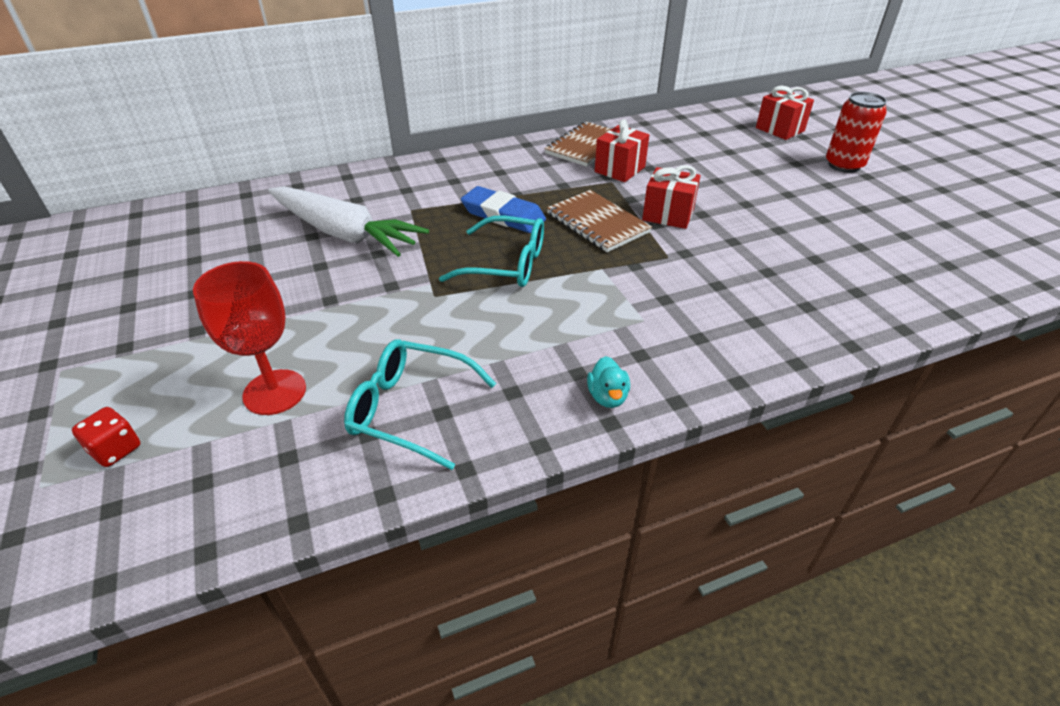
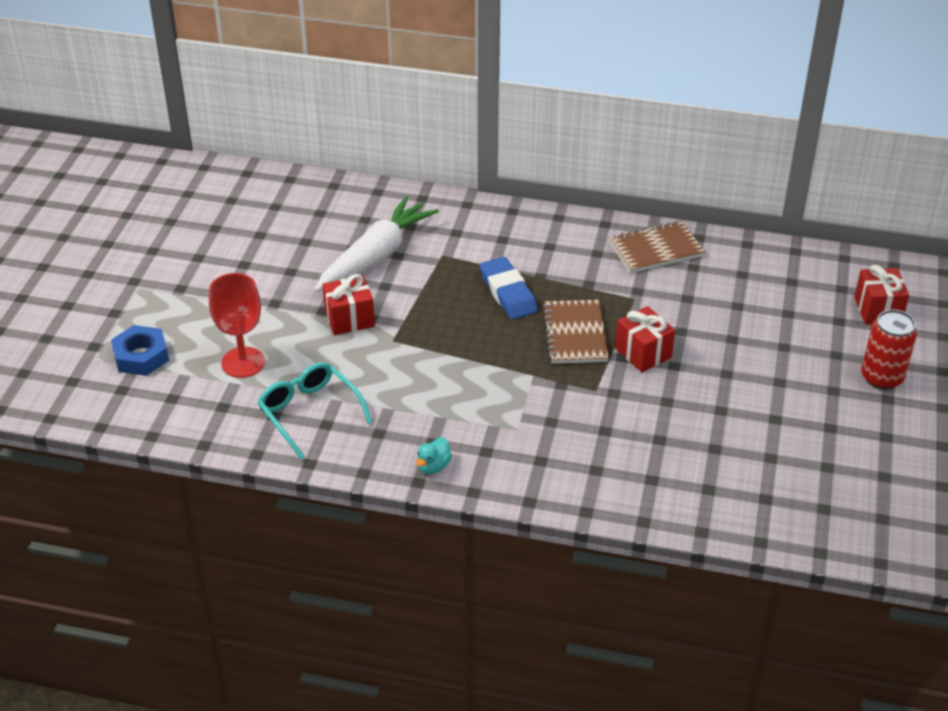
camera: 35 degrees right, 0 degrees up
(116, 449) = (141, 356): red dice -> blue nut
(344, 233) = (375, 256): white carrot -> white carrot turned 120 degrees counterclockwise
(506, 264) = (466, 338): turquoise glasses -> none
(620, 169) = (657, 289): red gift -> red gift (349, 319)

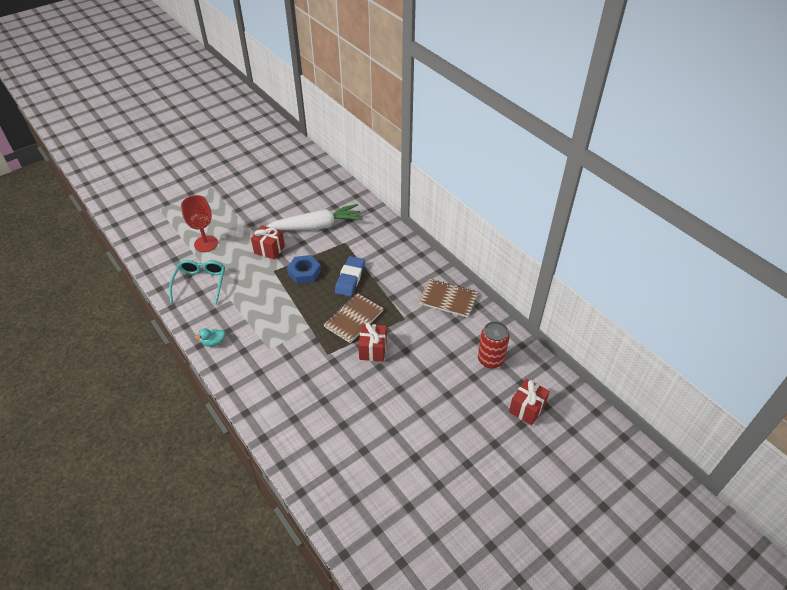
camera: 40 degrees right, 5 degrees up
(141, 356) = (175, 218): blue nut -> blue nut (304, 272)
(881, 378) = (479, 449): red can -> red can (490, 359)

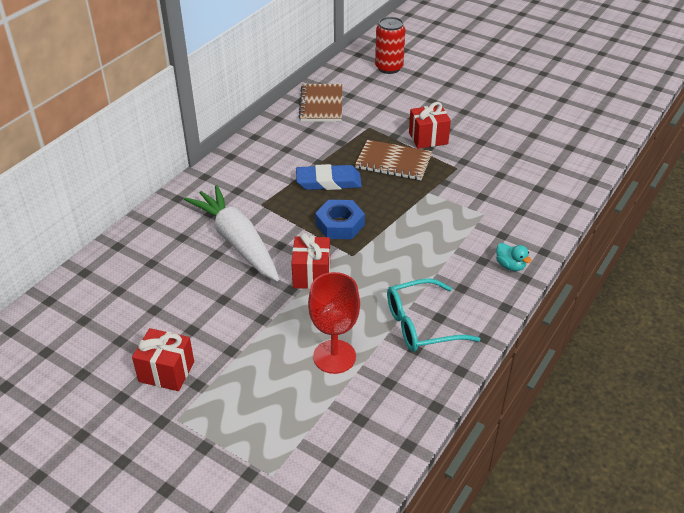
camera: 110 degrees left, 5 degrees down
(527, 408) = (431, 43): red gift -> red gift (166, 372)

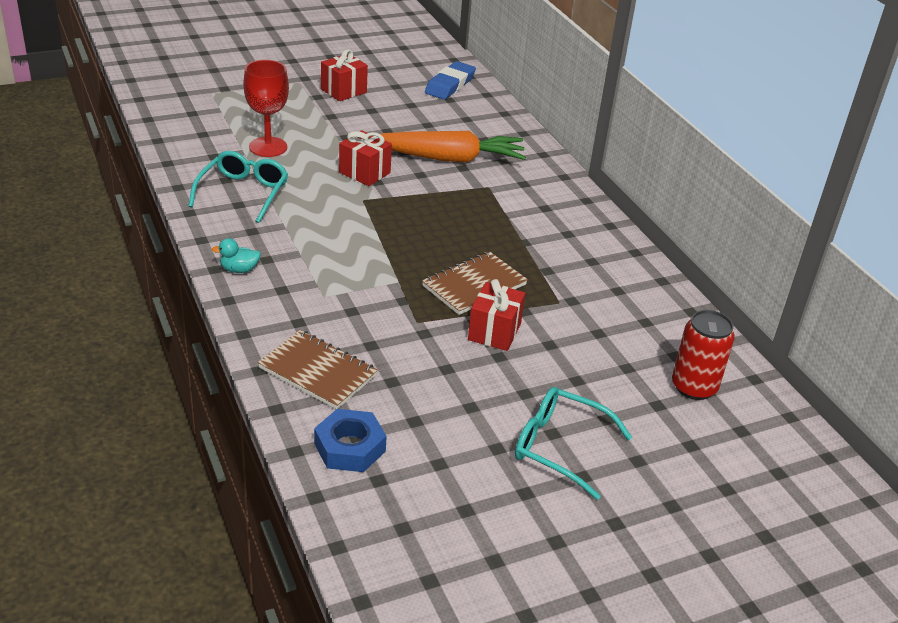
camera: 120 degrees right, 5 degrees down
(237, 241) = (448, 158): white carrot -> orange carrot
(321, 104) = (640, 292): brown notebook -> brown notebook (317, 372)
(328, 182) = (483, 233): blue eraser -> blue eraser (450, 85)
(340, 224) = (411, 211): blue nut -> blue nut (349, 447)
(487, 89) = (559, 447): none -> turquoise glasses

